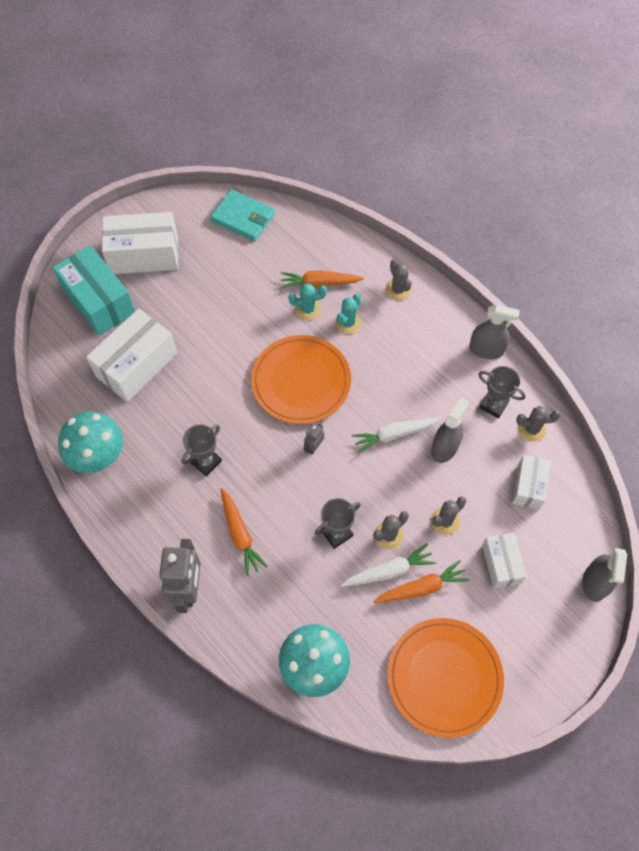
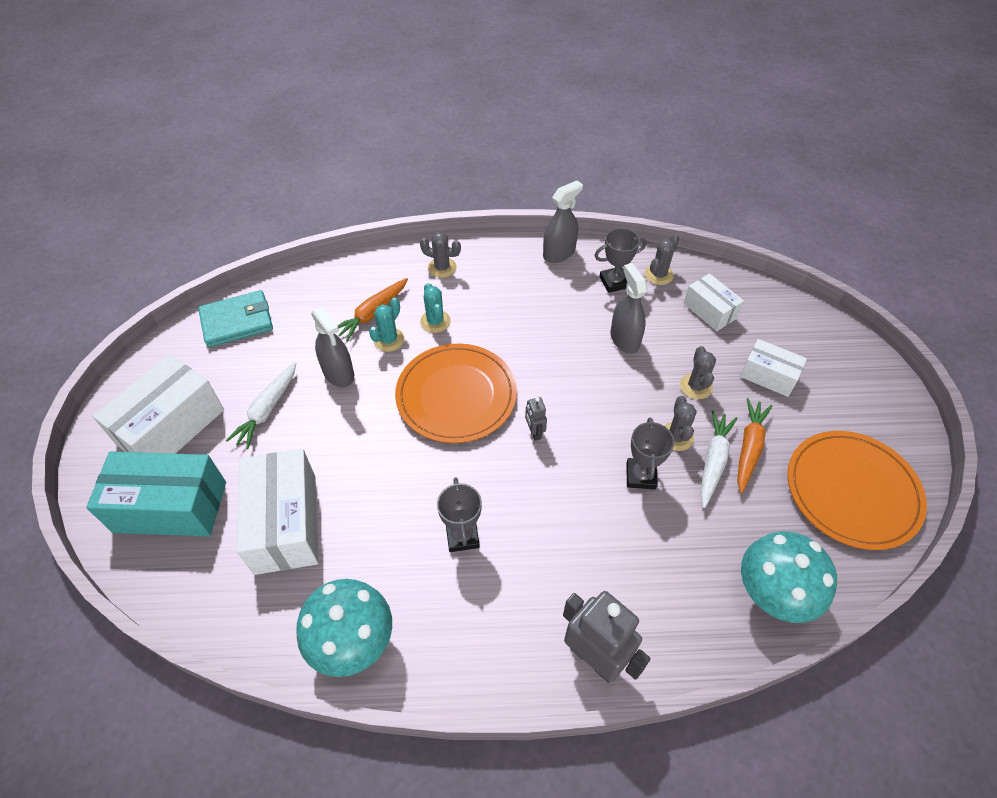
camera: 50 degrees left, 10 degrees down
(240, 534) = (572, 561): orange carrot -> none
(394, 435) = (579, 365): white carrot -> white carrot (267, 410)
(595, 583) = (830, 329): grey spray bottle -> grey spray bottle (338, 373)

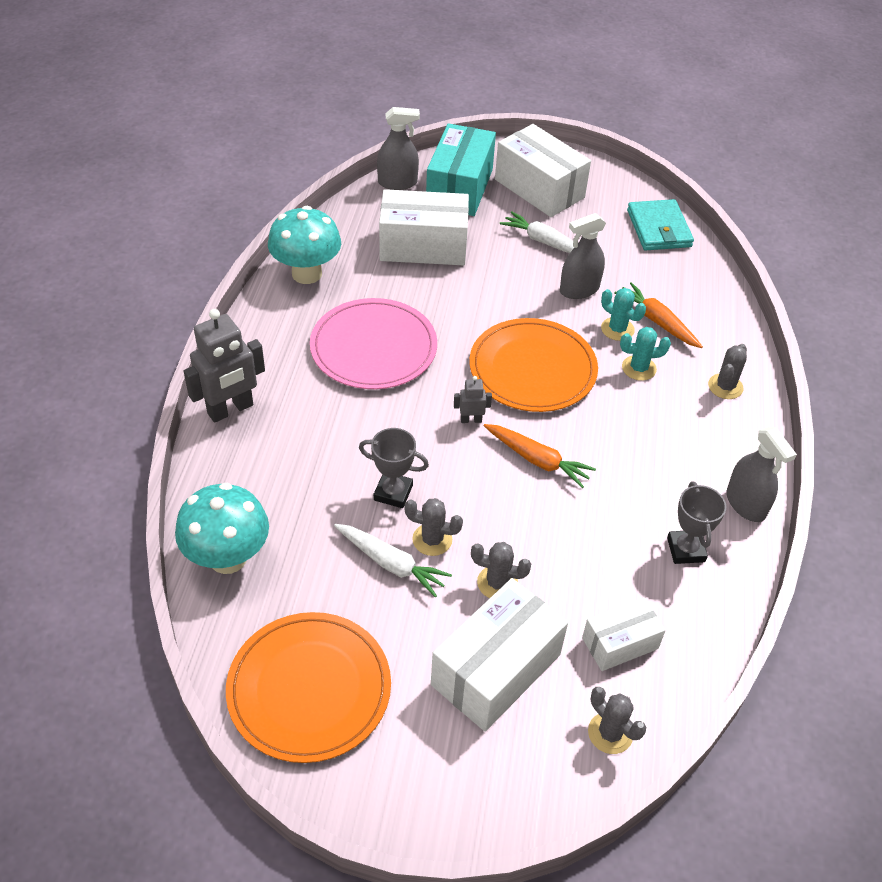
camera: 100 degrees right, 5 degrees down
(462, 536) = (373, 348): grey trophy -> pink plate
(624, 339) = (585, 533): grey spray bottle -> grey spray bottle (397, 183)
(659, 275) = (695, 605): grey cactus -> grey cactus (610, 733)
(749, 448) = (398, 605): orange carrot -> orange carrot (537, 460)
(768, 376) = (496, 669): white box -> white box, size x1.74

